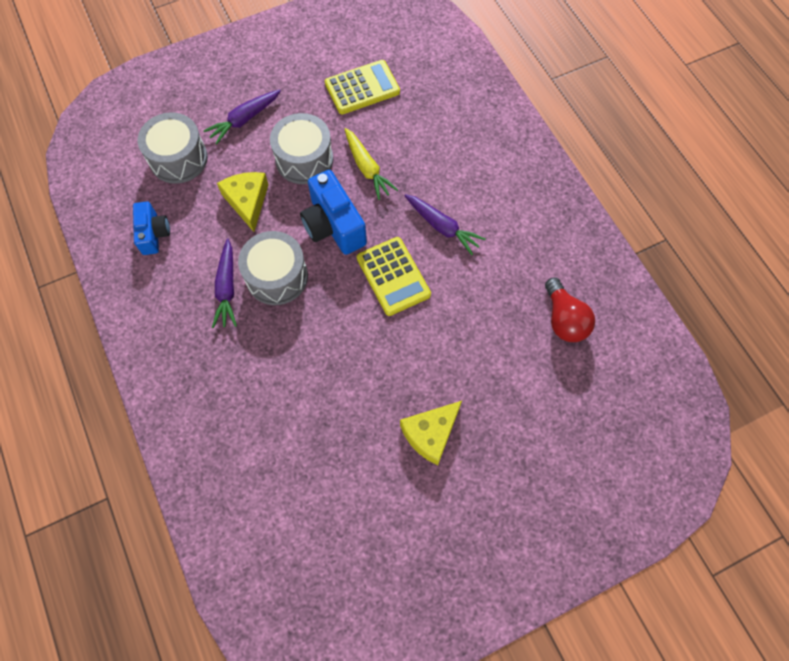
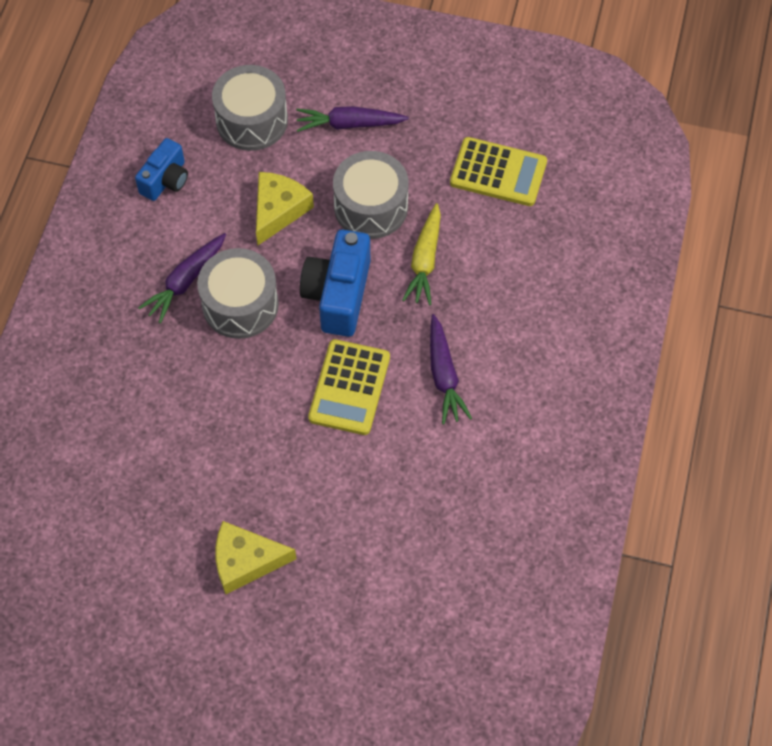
camera: 40 degrees right, 5 degrees down
(564, 319) = (478, 559): red light bulb -> none

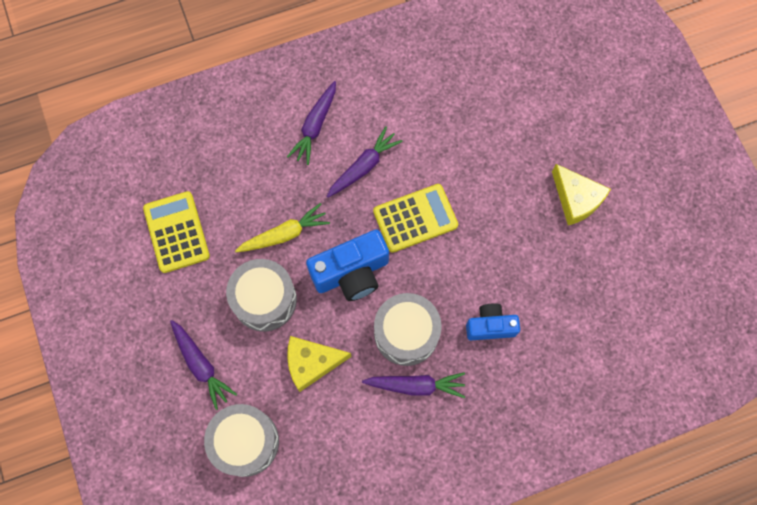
camera: 125 degrees left, 10 degrees up
(166, 180) = (343, 467): blue camera -> blue camera (490, 326)
(525, 358) = (315, 126): none -> purple carrot

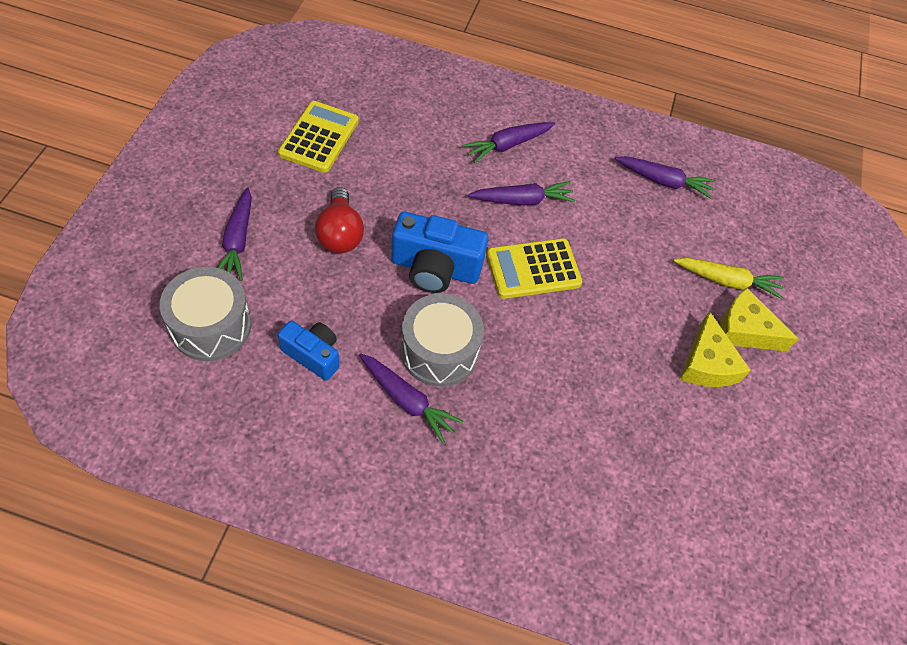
camera: 30 degrees right, 15 degrees down
(264, 300) = (340, 233): grey drum -> red light bulb
(284, 234) = (405, 200): yellow carrot -> yellow carrot (727, 281)
(312, 363) = (331, 310): yellow cheese -> yellow cheese (744, 330)
(415, 218) = (533, 269): yellow calculator -> yellow calculator turned 150 degrees clockwise
(445, 69) = (663, 181): none -> purple carrot
(490, 326) = (525, 406): blue camera -> blue camera (313, 355)

